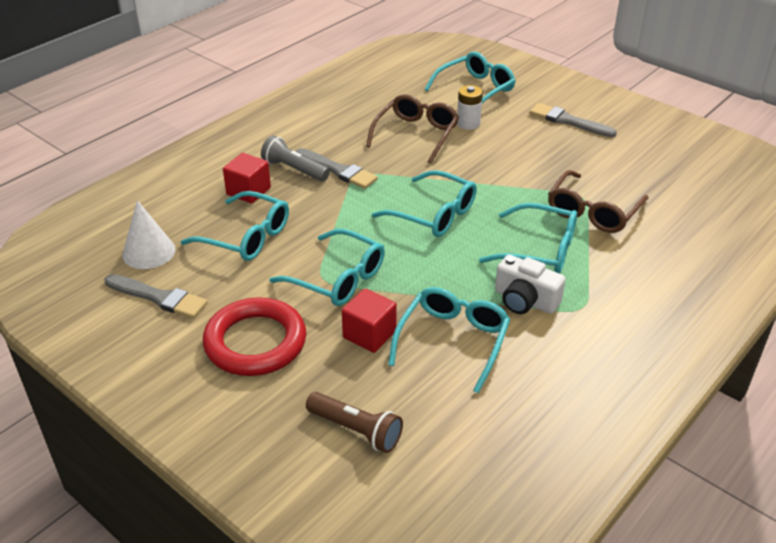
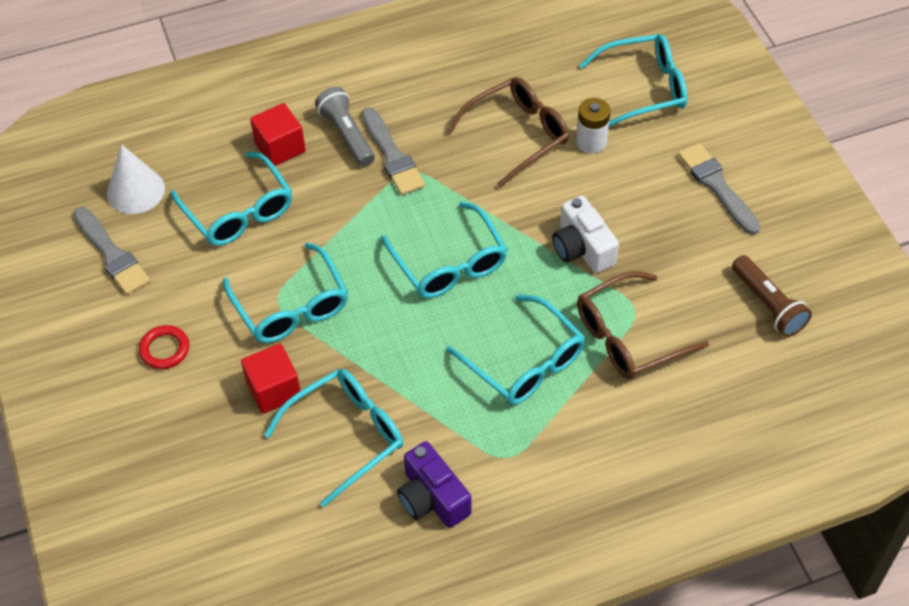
camera: 30 degrees right, 15 degrees up
(255, 342) = (165, 349): red ring -> red ring, size x0.46
(356, 430) = (188, 491): brown flashlight -> brown flashlight (768, 305)
(525, 300) = (456, 420): white camera -> white camera (582, 248)
(553, 354) = (432, 498): none -> purple camera

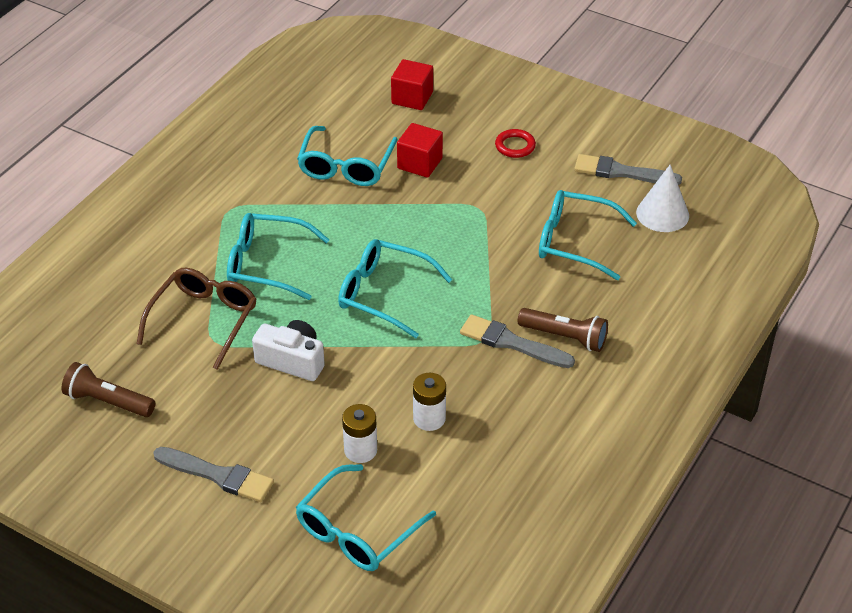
camera: 140 degrees right, 10 degrees down
(280, 147) = (603, 299): red cube -> red cube (412, 98)
(291, 306) = (464, 209): turquoise glasses -> none
(347, 135) = (565, 337): grey flashlight -> brown flashlight
(432, 498) = (259, 166): purple camera -> none
(517, 135) = (429, 418): brown glasses -> white battery

